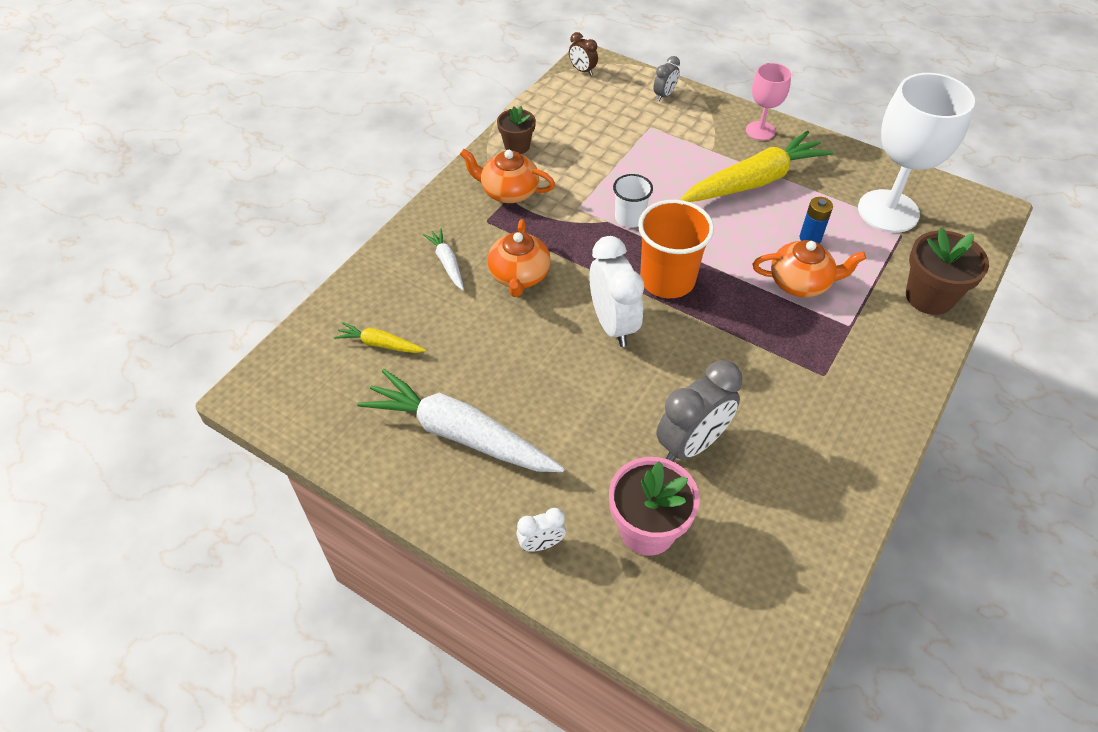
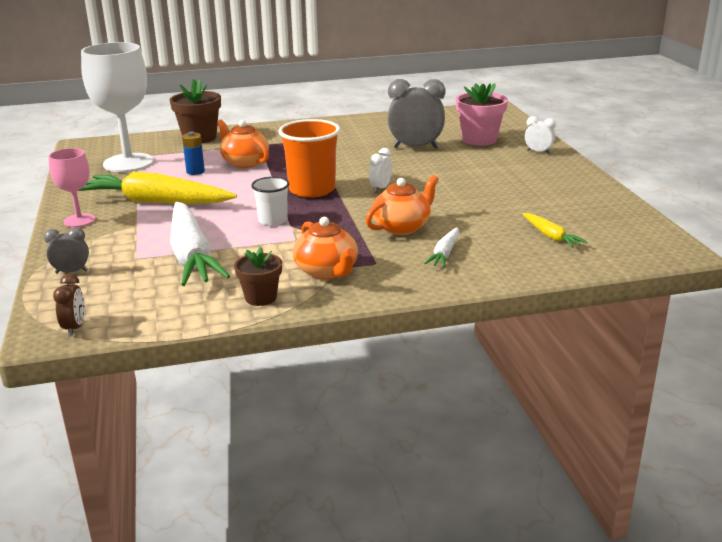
camera: 135 degrees left, 25 degrees down
(461, 434) = (539, 188): white carrot -> white carrot (191, 255)
(613, 324) = (380, 188): white clock -> white clock, size x0.51

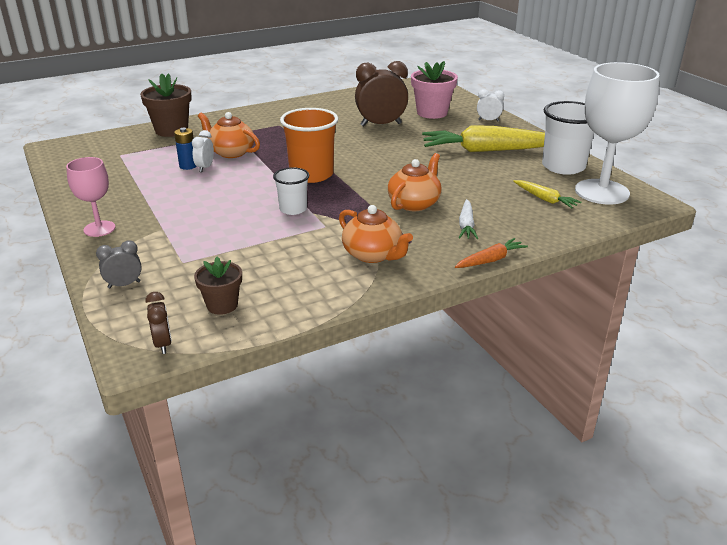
camera: 15 degrees left, 5 degrees up
(128, 163) = (114, 163): white goblet -> white goblet (602, 192)
(156, 202) = (168, 201): yellow carrot -> yellow carrot (489, 150)
(191, 255) = (235, 253): white carrot -> none
(261, 298) = (327, 288): brown flower pot -> brown flower pot (222, 305)
(380, 188) = (373, 167): white clock -> white clock (205, 168)
(415, 147) = (381, 125): grey clock -> brown clock
(448, 290) = (490, 260): none -> orange carrot
(595, 205) = (563, 167): none -> white cup

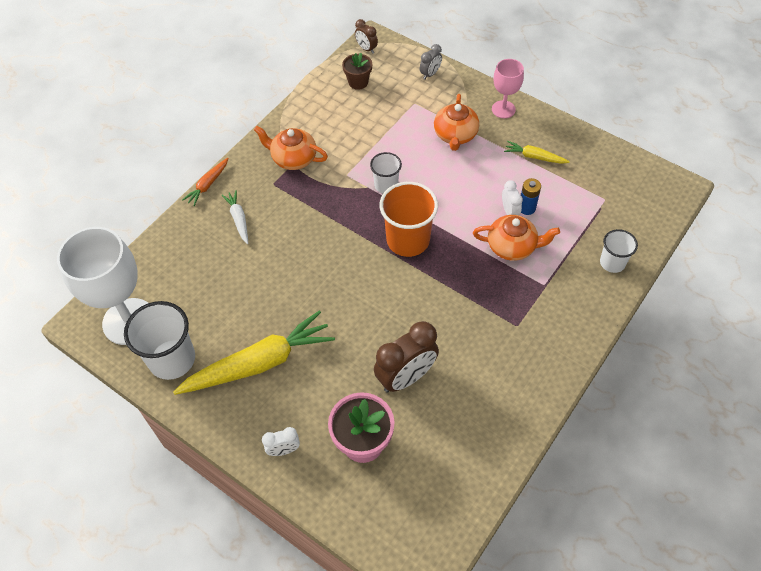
camera: 155 degrees right, 25 degrees up
(171, 130) = (612, 263): brown flower pot -> white cup
(414, 203) = (293, 232): orange teapot -> orange teapot (455, 135)
(544, 199) = (181, 286): yellow carrot -> yellow carrot (534, 157)

